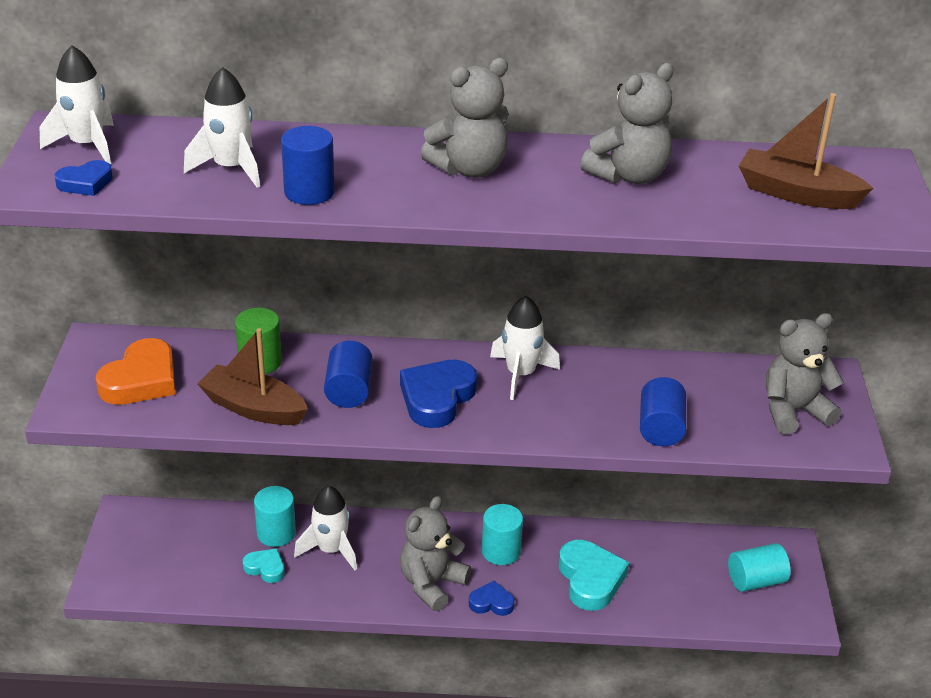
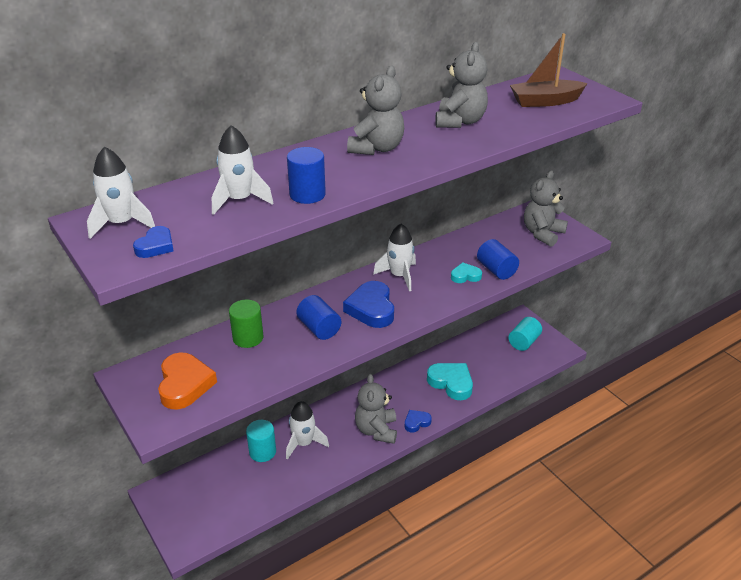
camera: 35 degrees left, 0 degrees up
(253, 408) = (275, 365): brown boat -> none
(265, 568) = (276, 475): turquoise heart -> turquoise heart (465, 276)
(501, 551) = (394, 393): turquoise cylinder -> none

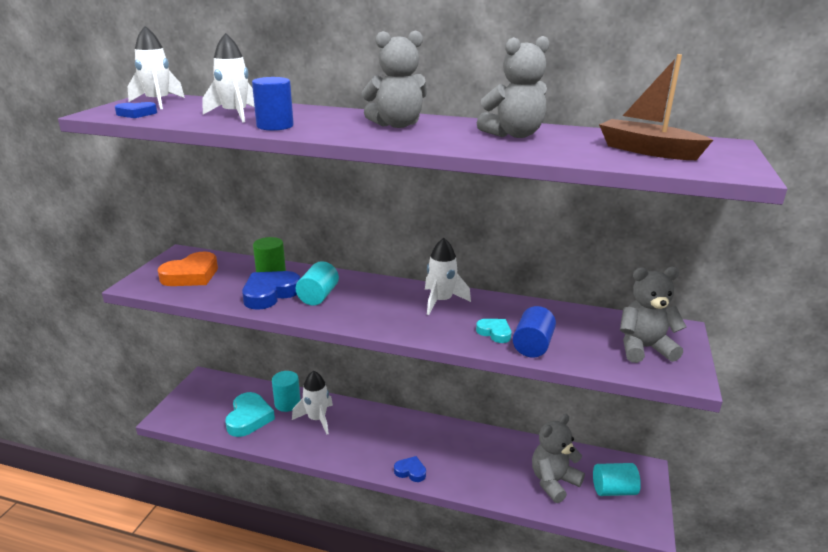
camera: 50 degrees right, 10 degrees down
(319, 328) = (318, 296): blue cylinder -> turquoise cylinder
(371, 309) = (375, 307): blue heart -> blue heart (270, 294)
(376, 430) = (374, 451): grey teddy bear -> grey teddy bear (553, 482)
(451, 383) = (487, 467): turquoise heart -> turquoise heart (249, 418)

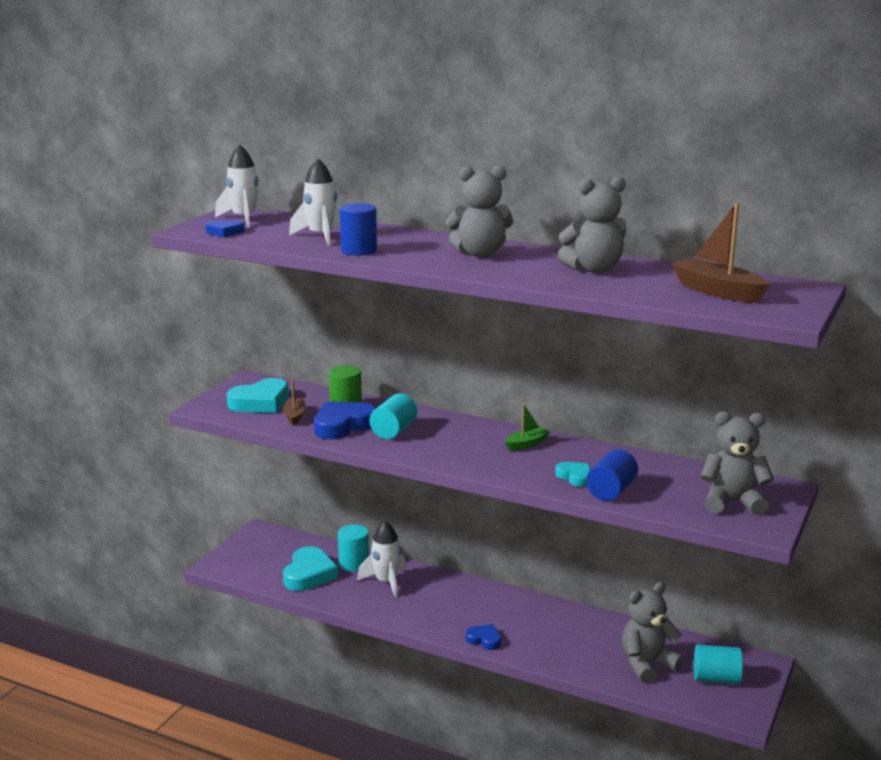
camera: 10 degrees right, 5 degrees down
(191, 275) = (260, 402): orange heart -> turquoise heart
(224, 287) = (294, 416): none -> brown boat
(441, 301) = (526, 444): white rocket -> green boat

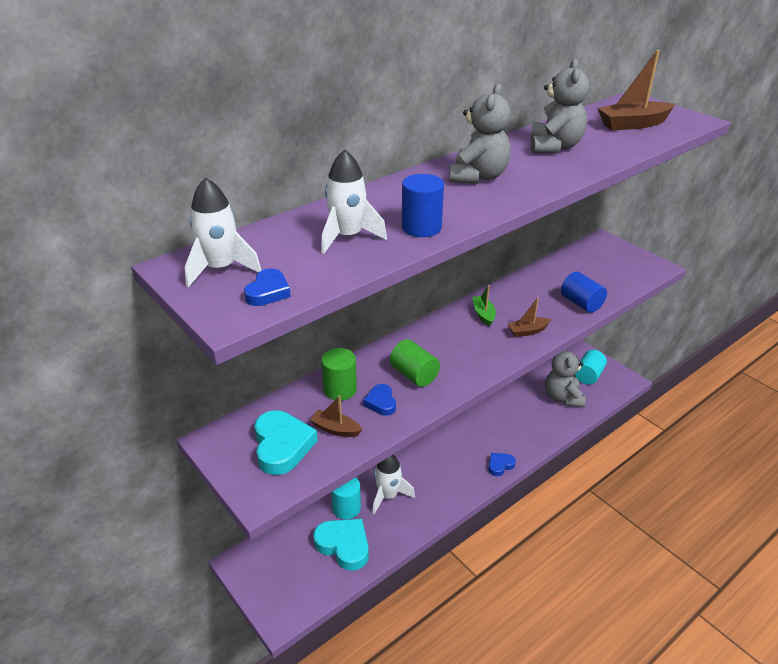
camera: 65 degrees left, 15 degrees up
(342, 425) = (381, 402): blue heart -> blue heart, size x0.55
(393, 431) = (414, 375): turquoise cylinder -> green cylinder
(520, 470) = (527, 331): none -> brown boat
(575, 477) = (551, 311): turquoise heart -> none
(732, 502) = (616, 264): grey teddy bear -> none

